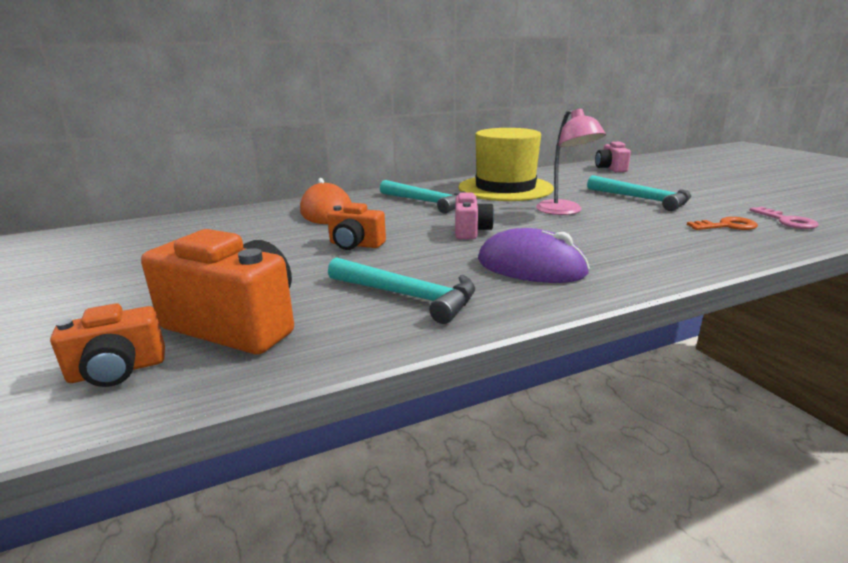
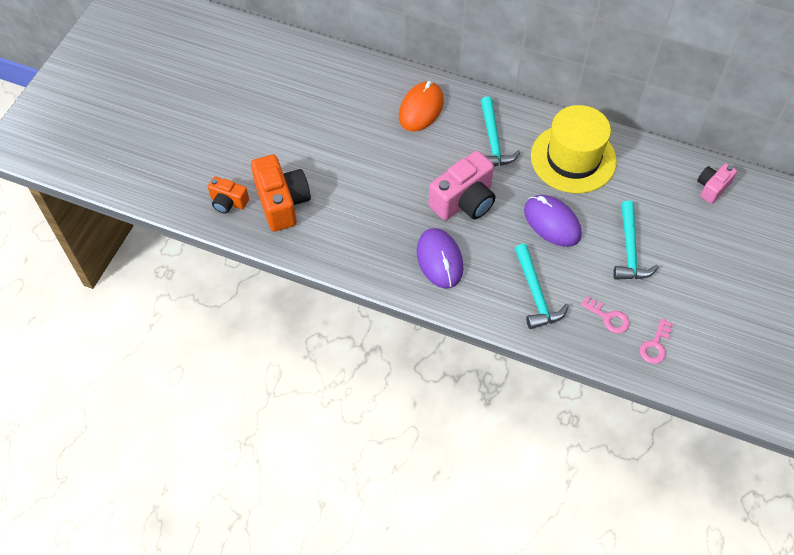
camera: 45 degrees right, 35 degrees up
(355, 245) = (391, 168): orange camera -> none
(407, 296) = (359, 236): turquoise hammer -> turquoise hammer (536, 293)
(471, 231) = (464, 201): pink camera -> pink camera, size x1.76
(564, 211) = (552, 222): pink lamp -> purple mouse
(726, 226) = (608, 317): orange key -> pink key

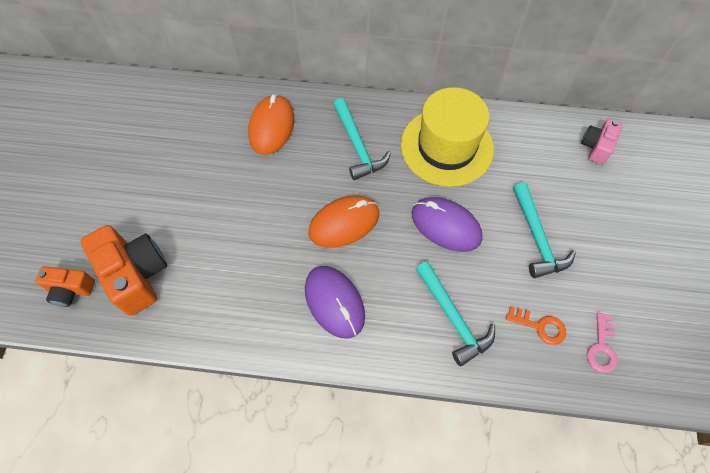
camera: 15 degrees left, 5 degrees up
(464, 201) = (344, 223): pink camera -> orange mouse
(608, 317) = (540, 326): pink key -> orange key

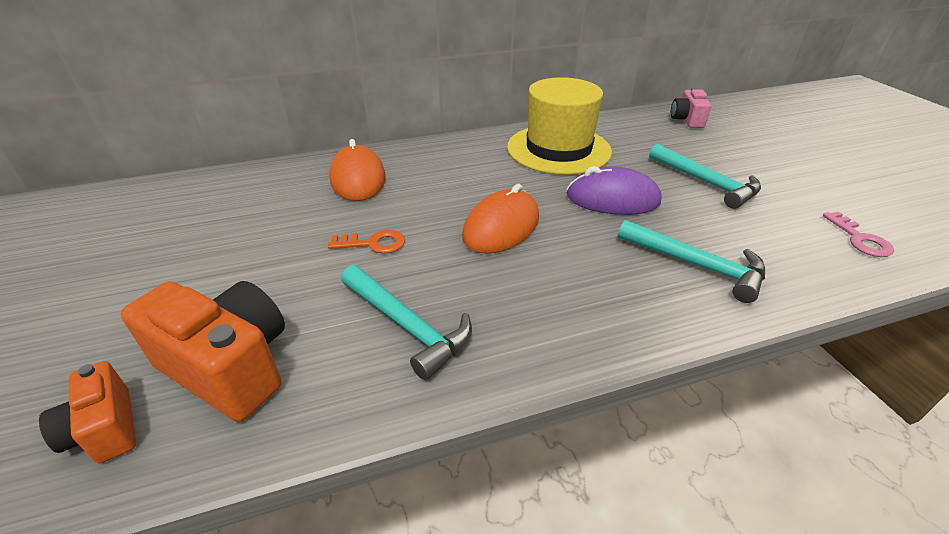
camera: 25 degrees left, 25 degrees down
(71, 290) = (105, 429): orange camera -> orange camera turned 75 degrees clockwise
(334, 302) = (549, 298): purple mouse -> none
(357, 145) = (467, 169): turquoise hammer -> turquoise hammer (407, 325)
(540, 326) = (787, 242): orange key -> orange key (373, 243)

